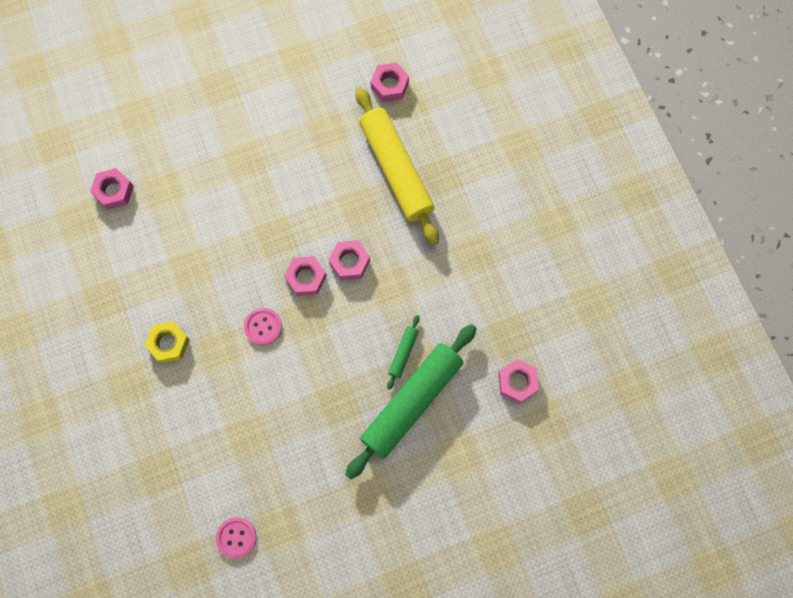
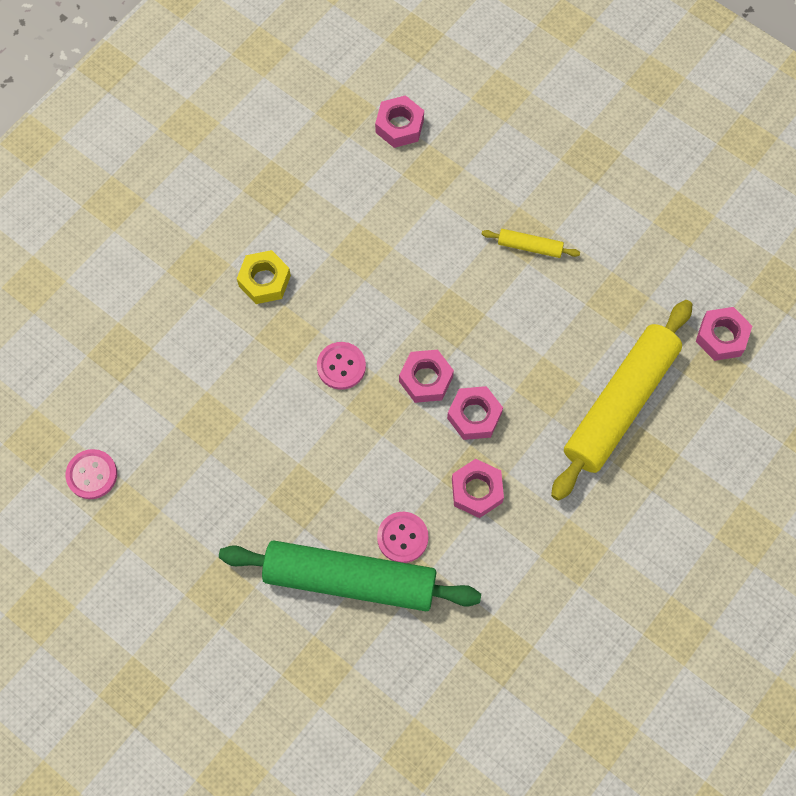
camera: 60 degrees right, 5 degrees down
(256, 160) = (530, 246): none -> yellow rolling pin
(403, 353) = (402, 537): green rolling pin -> pink button
(517, 382) = (446, 692): pink nut -> pink nut (477, 491)

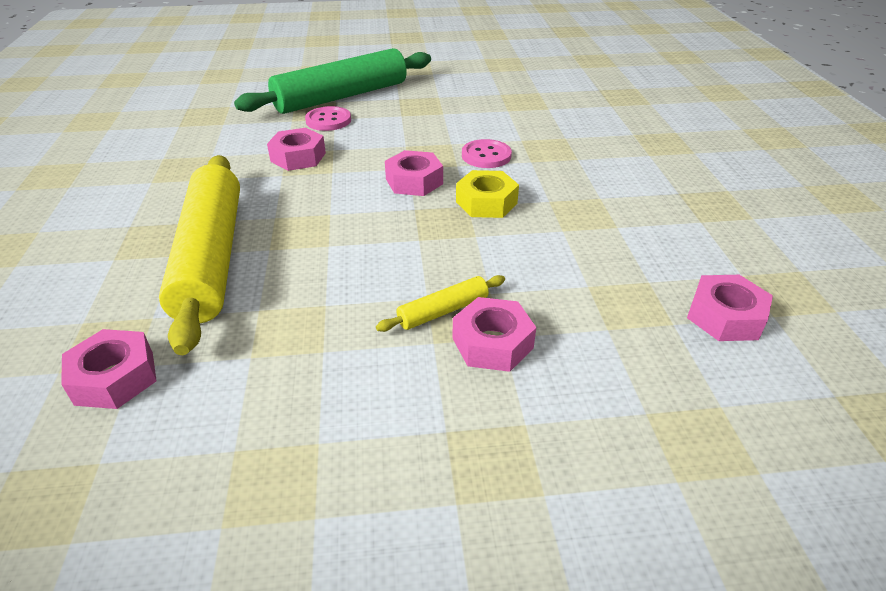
camera: 135 degrees right, 30 degrees down
(92, 475) = (545, 64): pink button -> none
(264, 281) = (612, 160): yellow nut -> yellow nut (486, 202)
(474, 416) = (347, 185): pink nut -> pink nut (492, 343)

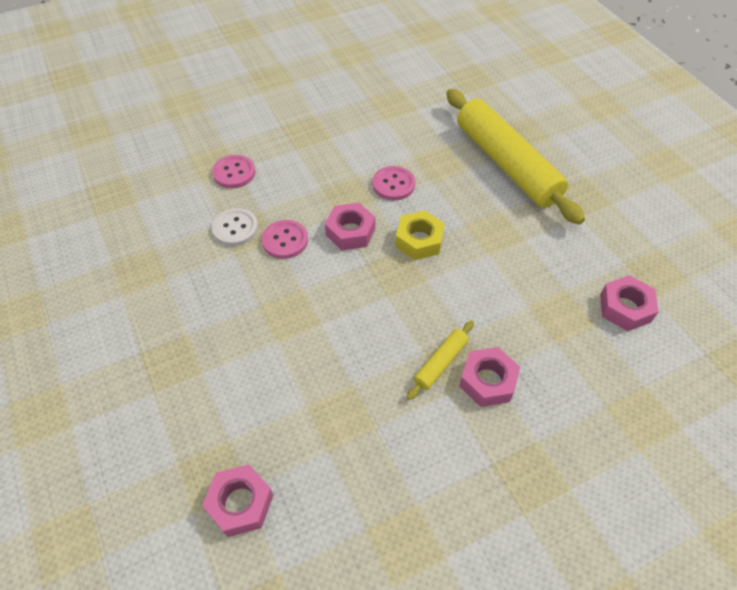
camera: 20 degrees left, 15 degrees up
(210, 257) = (234, 365): yellow rolling pin -> yellow rolling pin (506, 164)
(298, 157) = (235, 228): pink nut -> white button
(340, 175) = (285, 240): none -> pink button
(341, 97) = (227, 136): green rolling pin -> none

